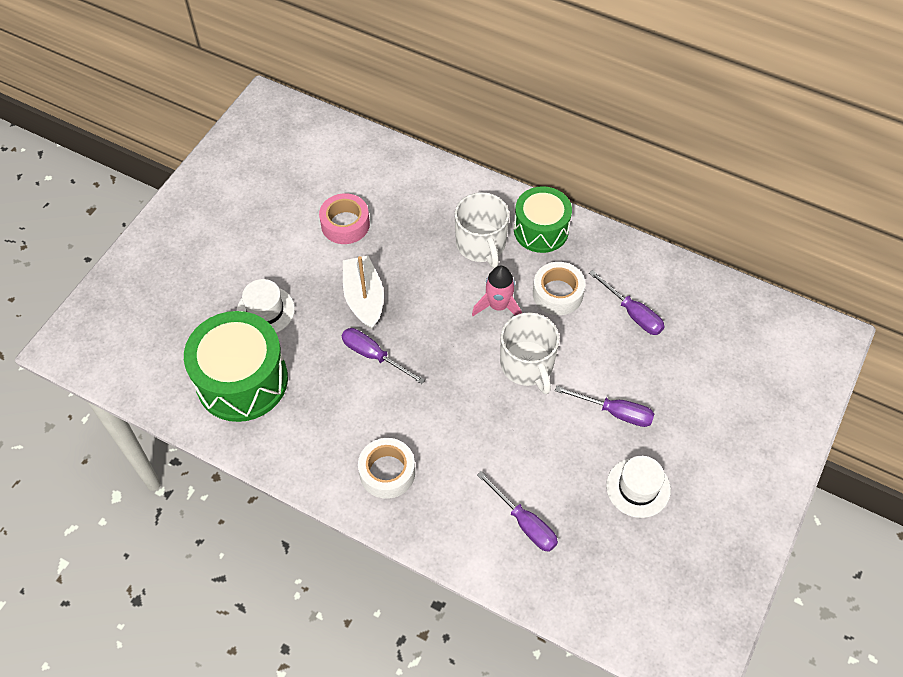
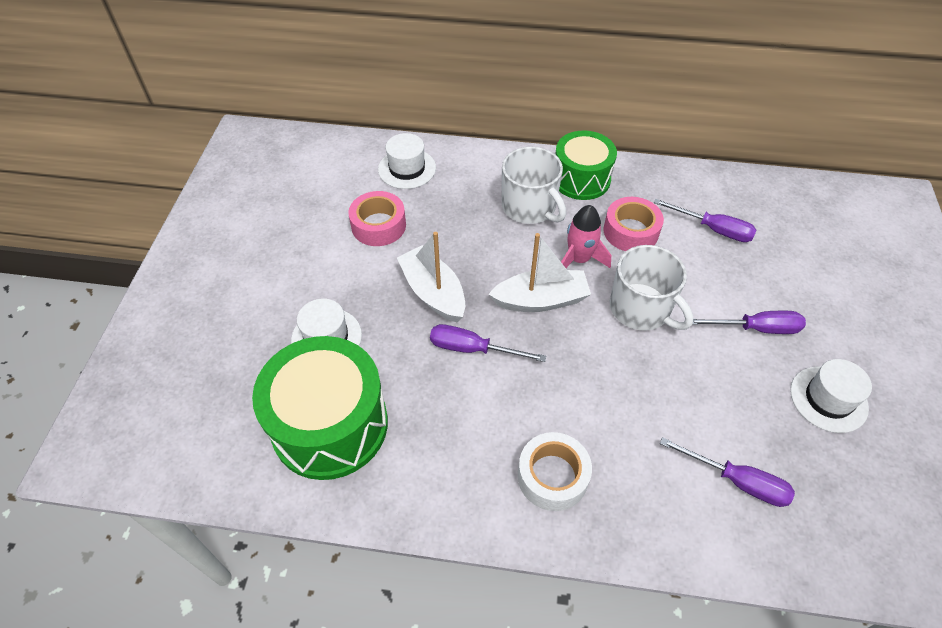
camera: 20 degrees left, 5 degrees down
(392, 176) = (407, 169): none -> white hat
(448, 332) = (541, 300): none -> white boat
(557, 293) = (631, 231): white tape -> pink tape

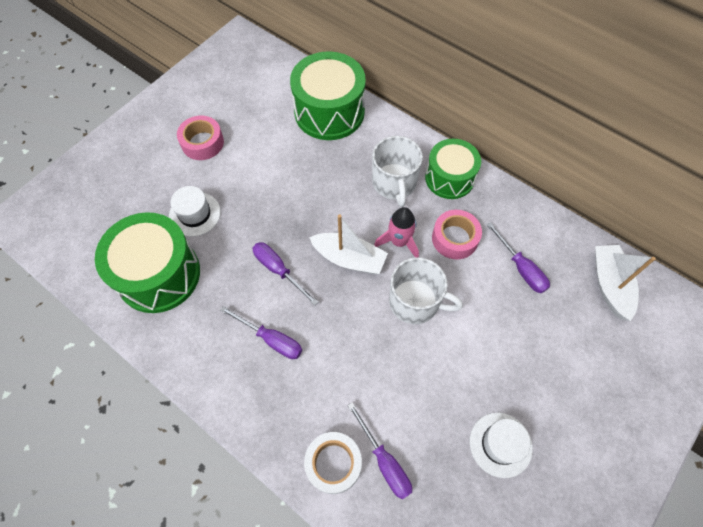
camera: 30 degrees right, 10 degrees up
(378, 225) = (280, 148): pink tape -> pink tape (202, 143)
(407, 169) = (329, 112): white hat -> green drum
(433, 292) = (282, 216): white boat -> white boat (609, 285)
(552, 476) = (266, 385): white tape -> white tape (333, 463)
(641, 308) = (415, 302): white mug -> white mug turned 60 degrees counterclockwise
(756, 328) = (490, 362): purple screwdriver -> purple screwdriver (271, 339)

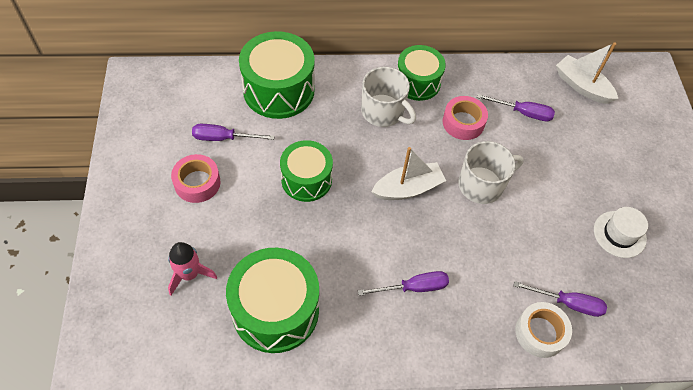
camera: 45 degrees left, 5 degrees down
(195, 214) = (254, 243): white hat -> none
(278, 270) = (366, 235): purple screwdriver -> purple screwdriver (223, 138)
(279, 194) = (306, 179): none -> green drum
(399, 242) = (429, 151): pink rocket -> pink rocket (189, 274)

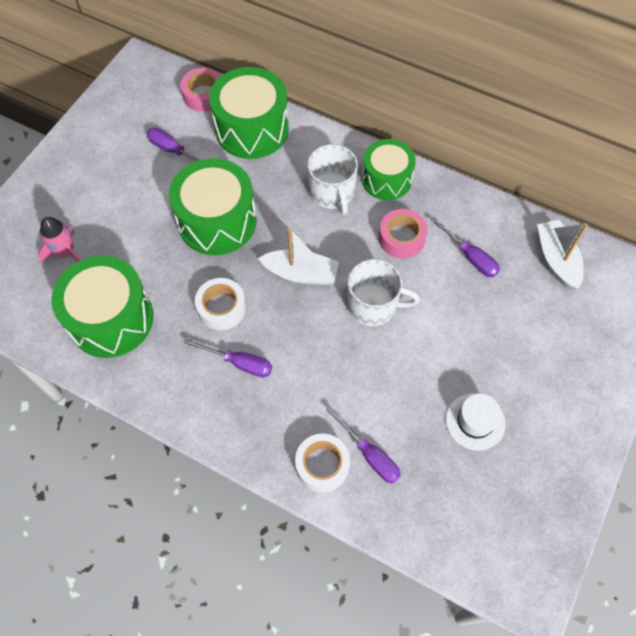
camera: 35 degrees right, 5 degrees up
(197, 183) = (125, 180): pink tape -> pink tape (204, 95)
(306, 179) = (217, 221): green drum -> green drum, size x1.52
(365, 250) = (221, 308): none -> white tape

